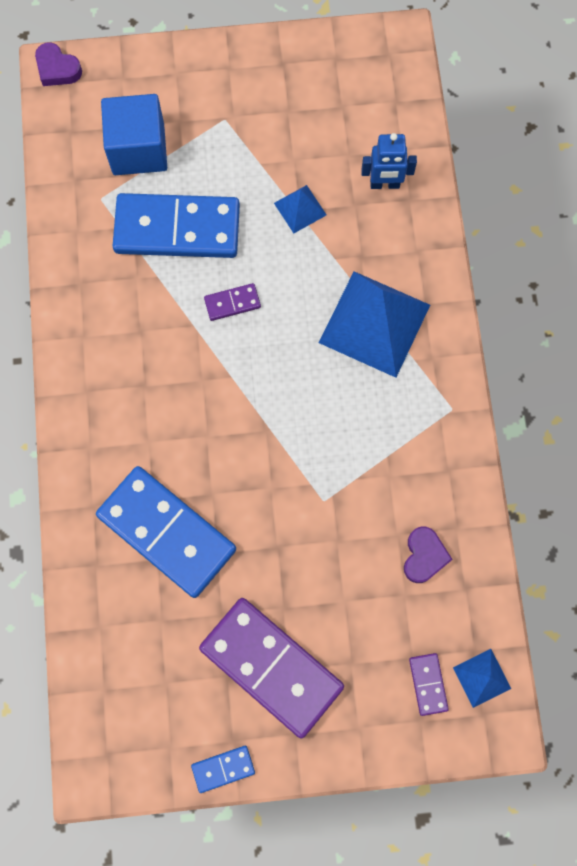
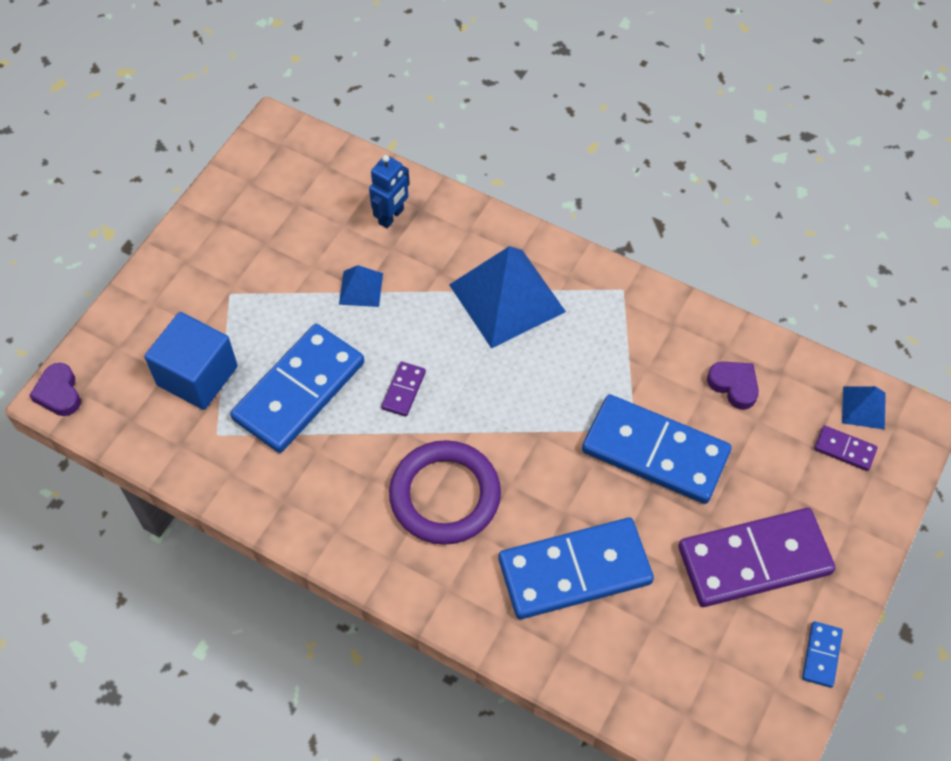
camera: 55 degrees left, 15 degrees down
(57, 69) = (59, 393): purple heart -> purple heart turned 90 degrees clockwise
(164, 395) = (445, 495): none -> purple ring
(315, 530) = (655, 452): none -> blue domino

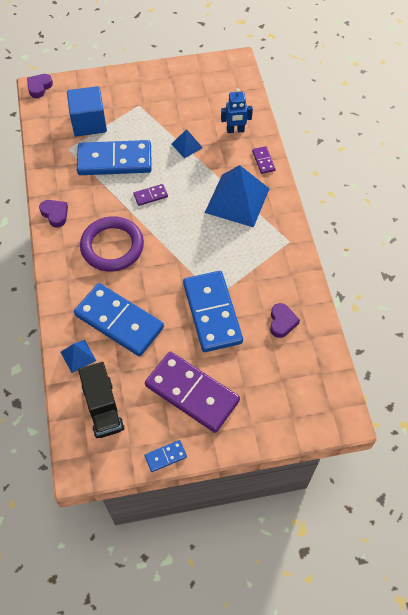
camera: 50 degrees right, 0 degrees up
(320, 530) = (55, 214): none -> purple heart
(692, 682) = (103, 408): none -> black truck
(844, 449) = (293, 395): purple domino -> purple domino (263, 161)
(863, 407) = (327, 388): blue pyramid -> blue pyramid (78, 356)

